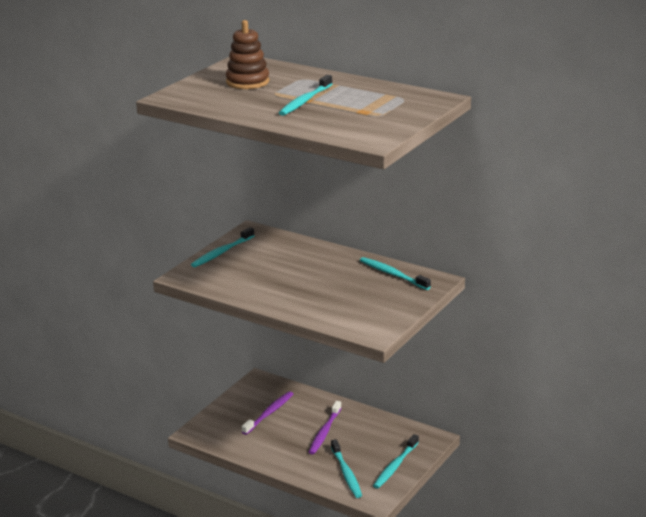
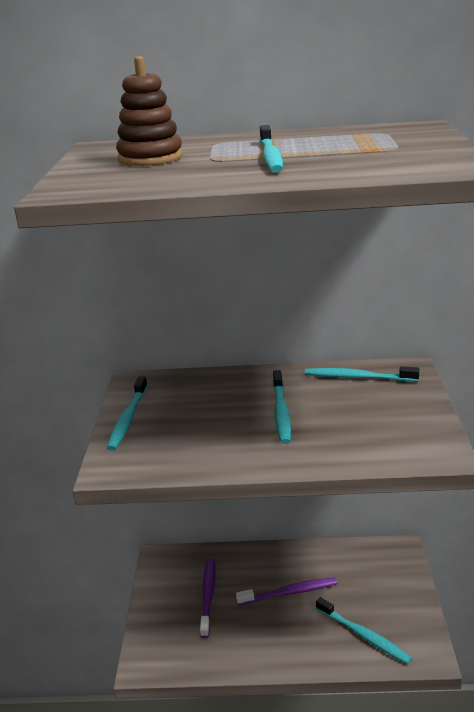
camera: 30 degrees left, 0 degrees up
(324, 432) = (290, 592): purple toothbrush -> purple toothbrush turned 90 degrees counterclockwise
(395, 466) = (402, 601): turquoise toothbrush -> turquoise toothbrush (281, 412)

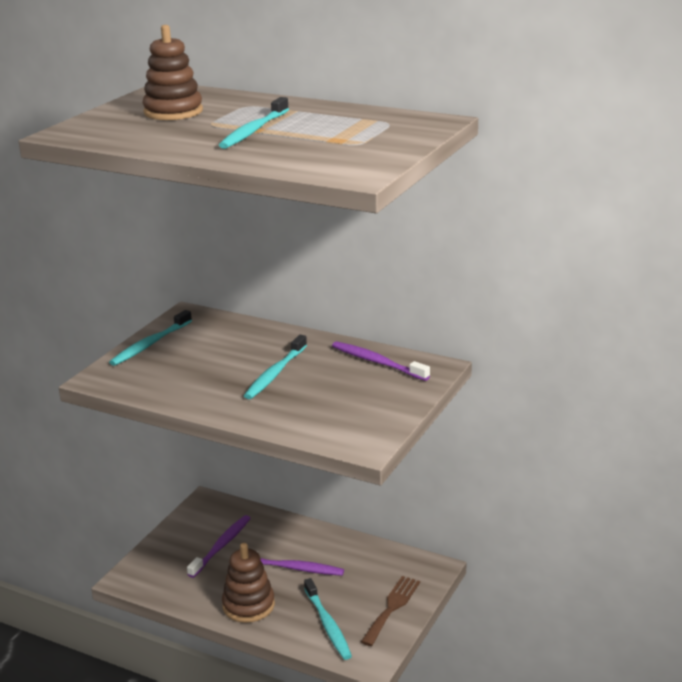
camera: 25 degrees right, 0 degrees up
(280, 645) = (248, 605): none -> brown stacking toy
(357, 377) = (377, 362): turquoise toothbrush -> purple toothbrush
(401, 597) = (392, 608): none -> brown fork

